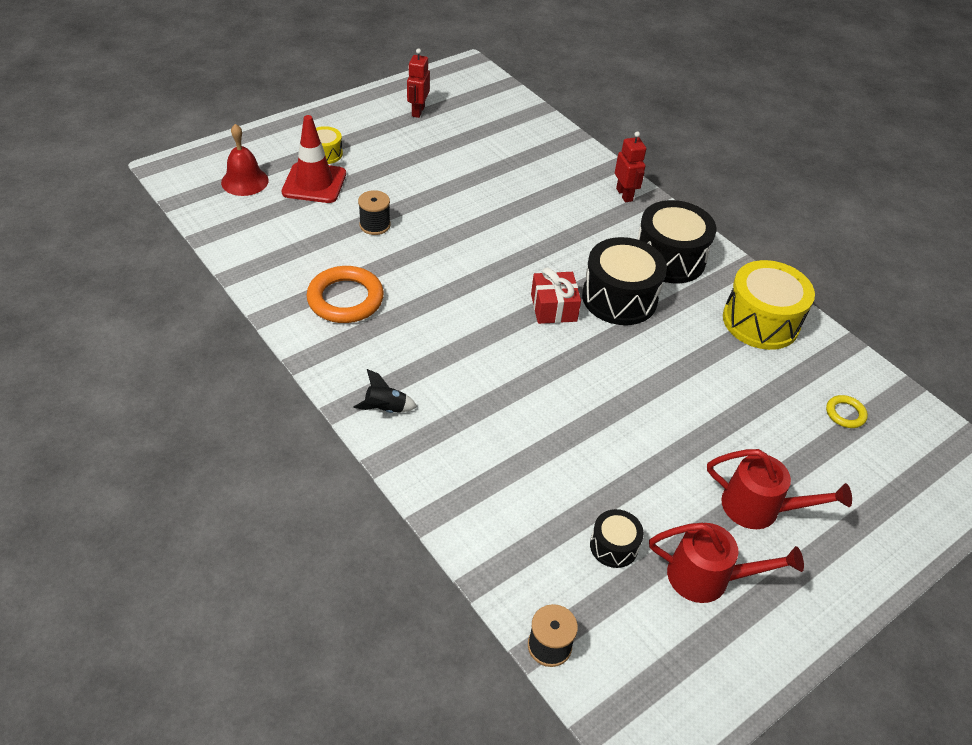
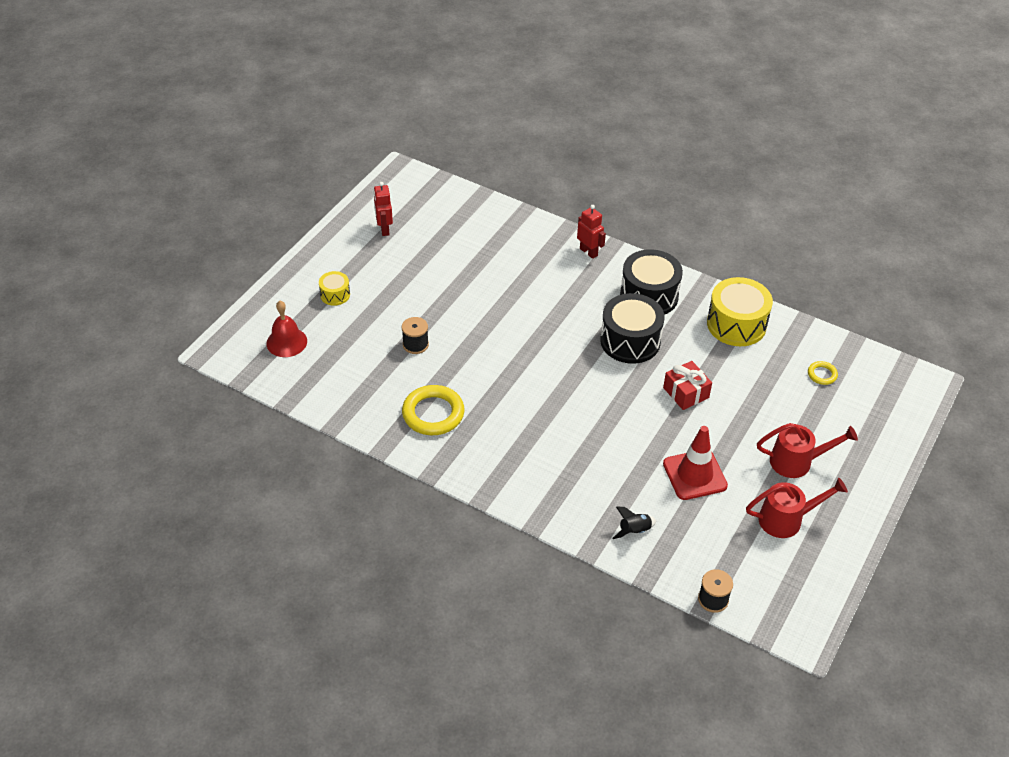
camera: 20 degrees left, 0 degrees up
(314, 183) = (344, 324): red traffic cone -> red traffic cone (694, 475)
(345, 299) = (433, 413): orange ring -> yellow ring
(385, 409) = (515, 486): black rocket -> black rocket (634, 531)
(553, 308) = (588, 366): red gift -> red gift (686, 393)
(614, 546) = (719, 522): black drum -> none

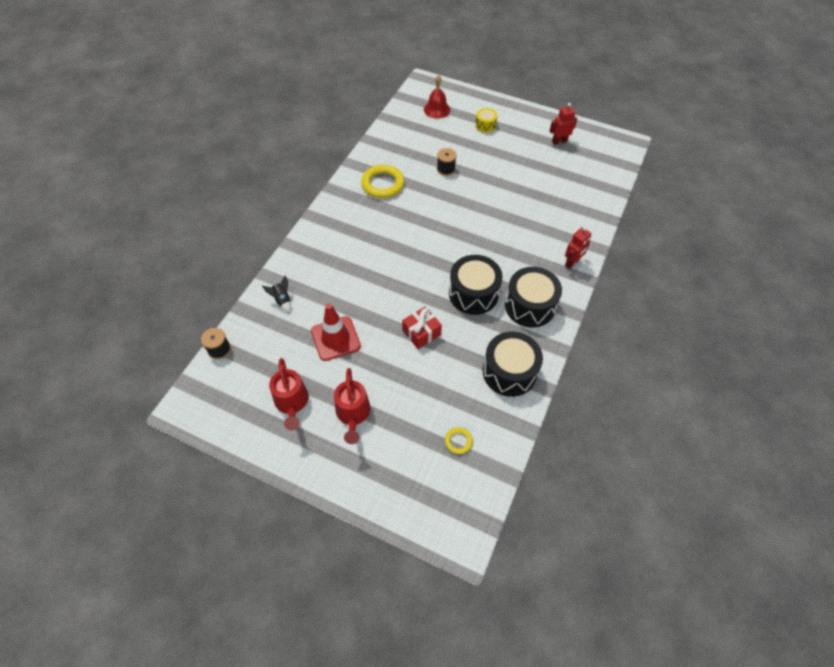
camera: 85 degrees right, 10 degrees up
(736, 324) = (509, 372): yellow drum -> black drum

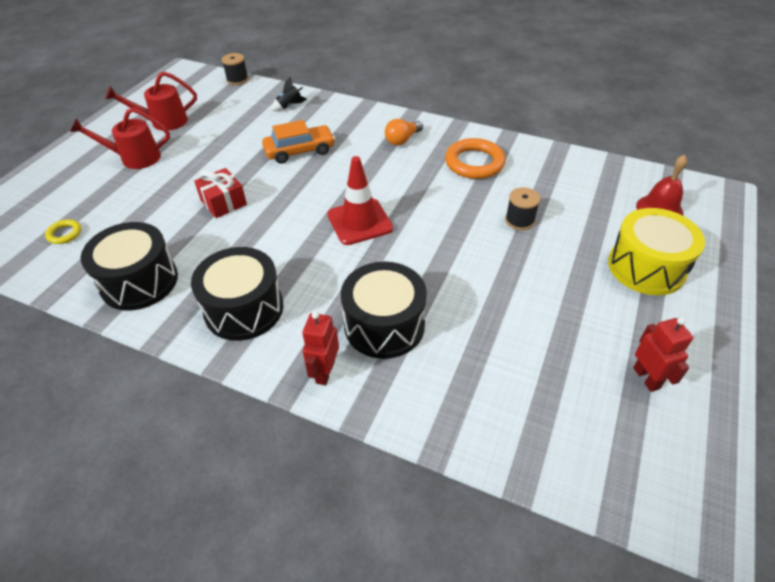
camera: 90 degrees right, 10 degrees down
(335, 338) = (232, 141): red traffic cone -> red traffic cone (359, 222)
(348, 222) = (402, 140): none -> orange light bulb
(356, 288) = (299, 151): none -> orange car
(383, 184) = (474, 163): yellow ring -> orange ring
(473, 294) = (276, 248): black drum -> black drum (384, 325)
(485, 125) = (646, 267): yellow drum -> yellow drum, size x1.97
(572, 263) = (325, 372): red robot -> red robot turned 60 degrees clockwise

